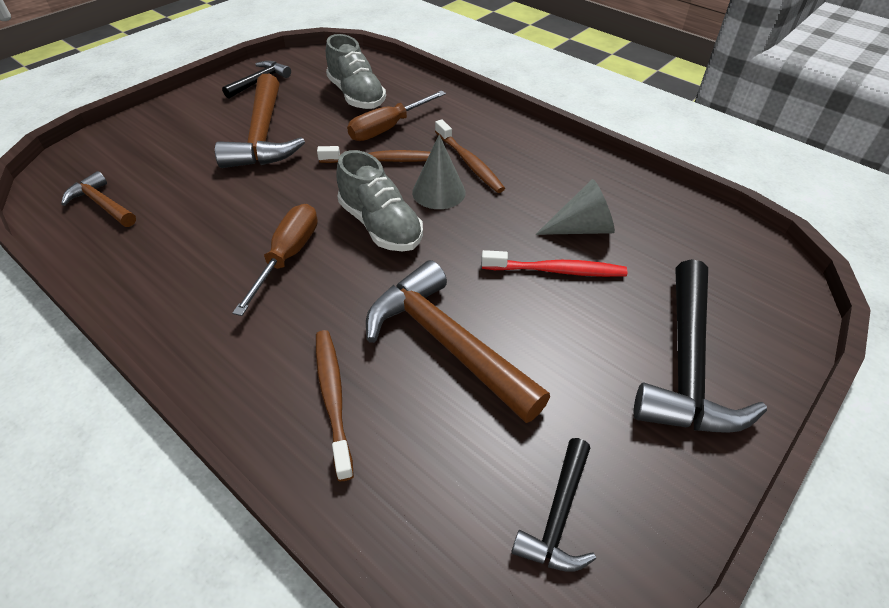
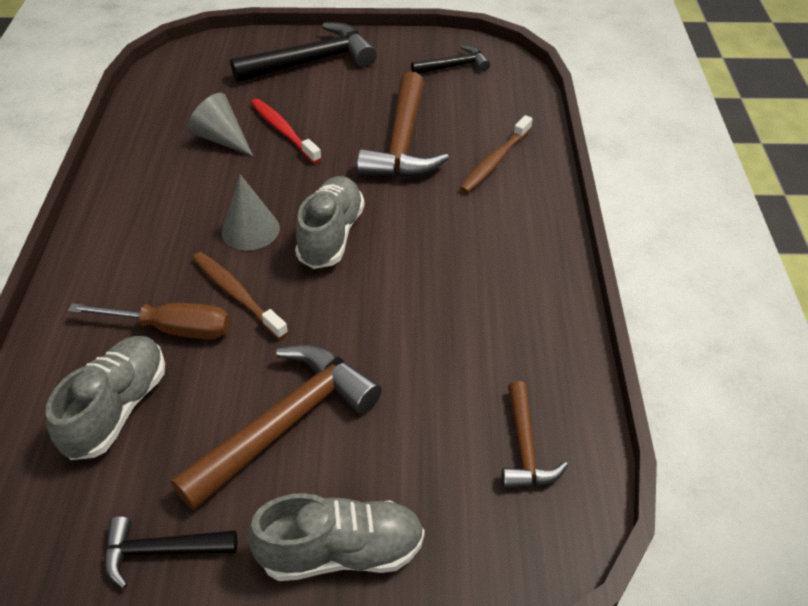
camera: 130 degrees left, 0 degrees up
(174, 120) = (341, 551): none -> grey shoe
(288, 256) = (423, 261): brown screwdriver -> none
(469, 162) = (184, 236): brown toothbrush -> none

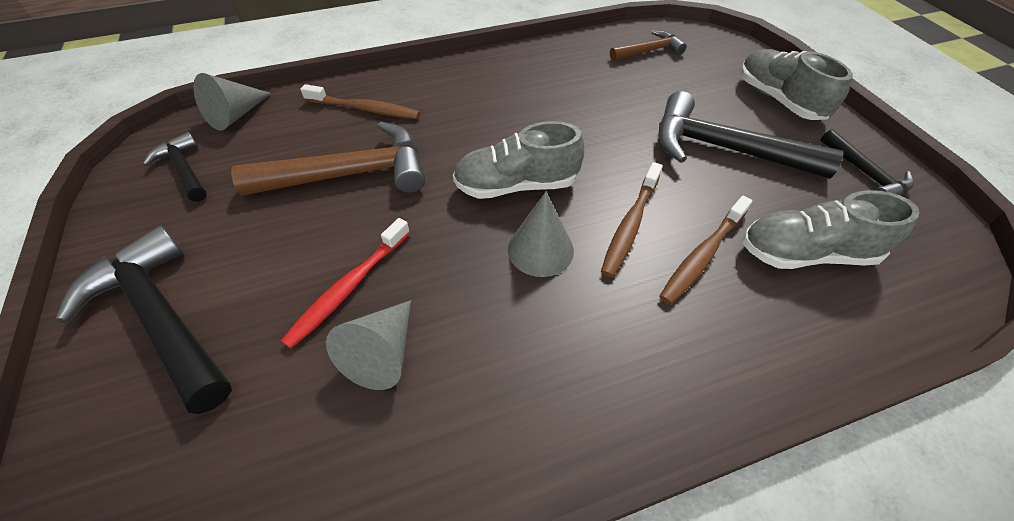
camera: 110 degrees left, 5 degrees up
(172, 329) = (702, 255): brown screwdriver -> brown toothbrush
(286, 423) = (723, 149): brown hammer -> black hammer
(518, 90) = (236, 115): none -> grey cone

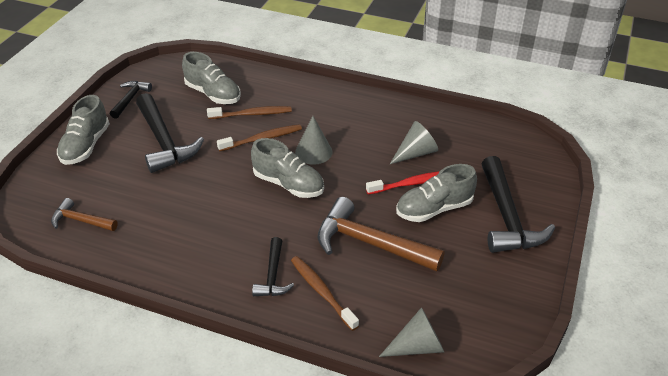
camera: 140 degrees left, 10 degrees down
(184, 169) = (473, 310): black hammer -> black hammer (273, 276)
(291, 264) = (434, 209): none -> grey shoe

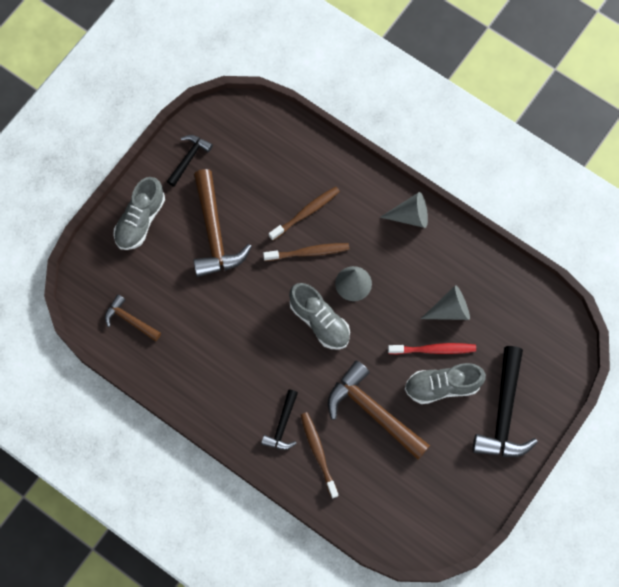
camera: 15 degrees right, 30 degrees up
(164, 142) = (214, 233): black hammer -> brown hammer
(213, 94) = (273, 171): grey shoe -> none
(252, 114) = (306, 213): brown toothbrush -> brown toothbrush turned 45 degrees counterclockwise
(417, 346) = (379, 525): grey cone -> grey cone (410, 216)

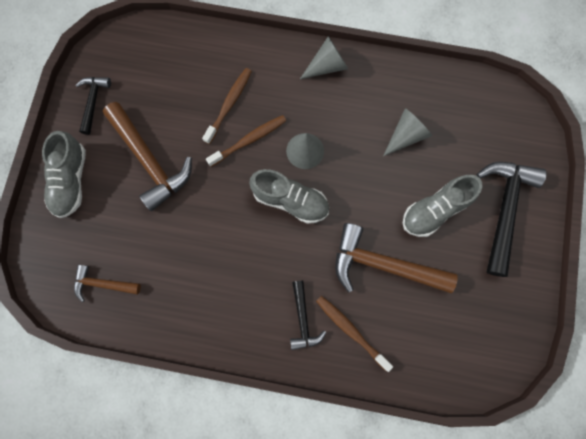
camera: 25 degrees left, 5 degrees up
(434, 349) = (410, 179): red toothbrush -> none
(504, 413) = (504, 209): black hammer -> black hammer turned 150 degrees counterclockwise

